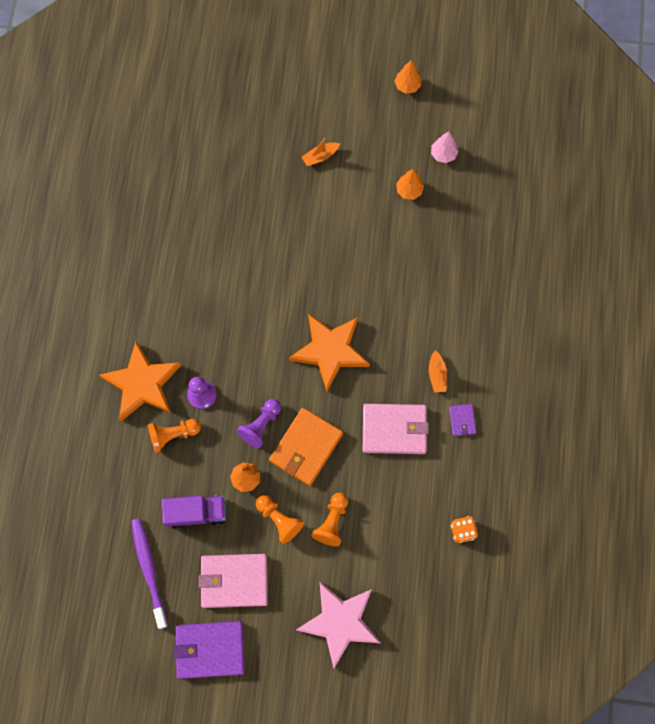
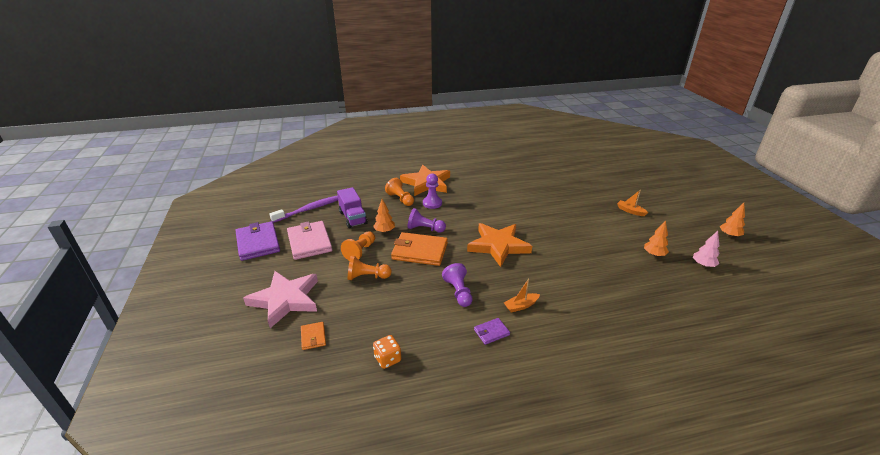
camera: 70 degrees right, 40 degrees down
(394, 429) = (458, 292): pink wallet -> purple pawn
(409, 598) = (313, 337): none -> orange wallet

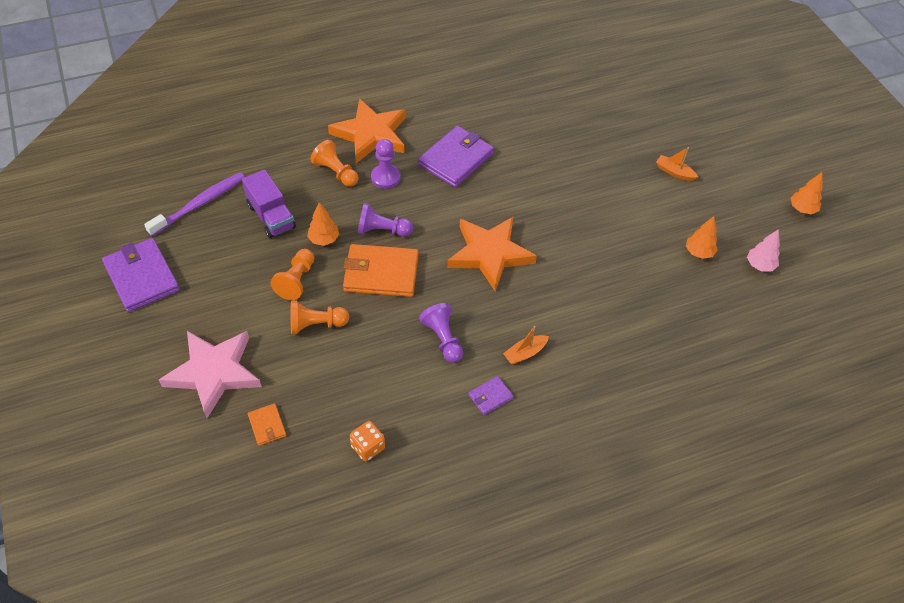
camera: 10 degrees left, 20 degrees up
(309, 242) = (218, 269): pink wallet -> none
(480, 197) = (456, 159): none -> purple wallet

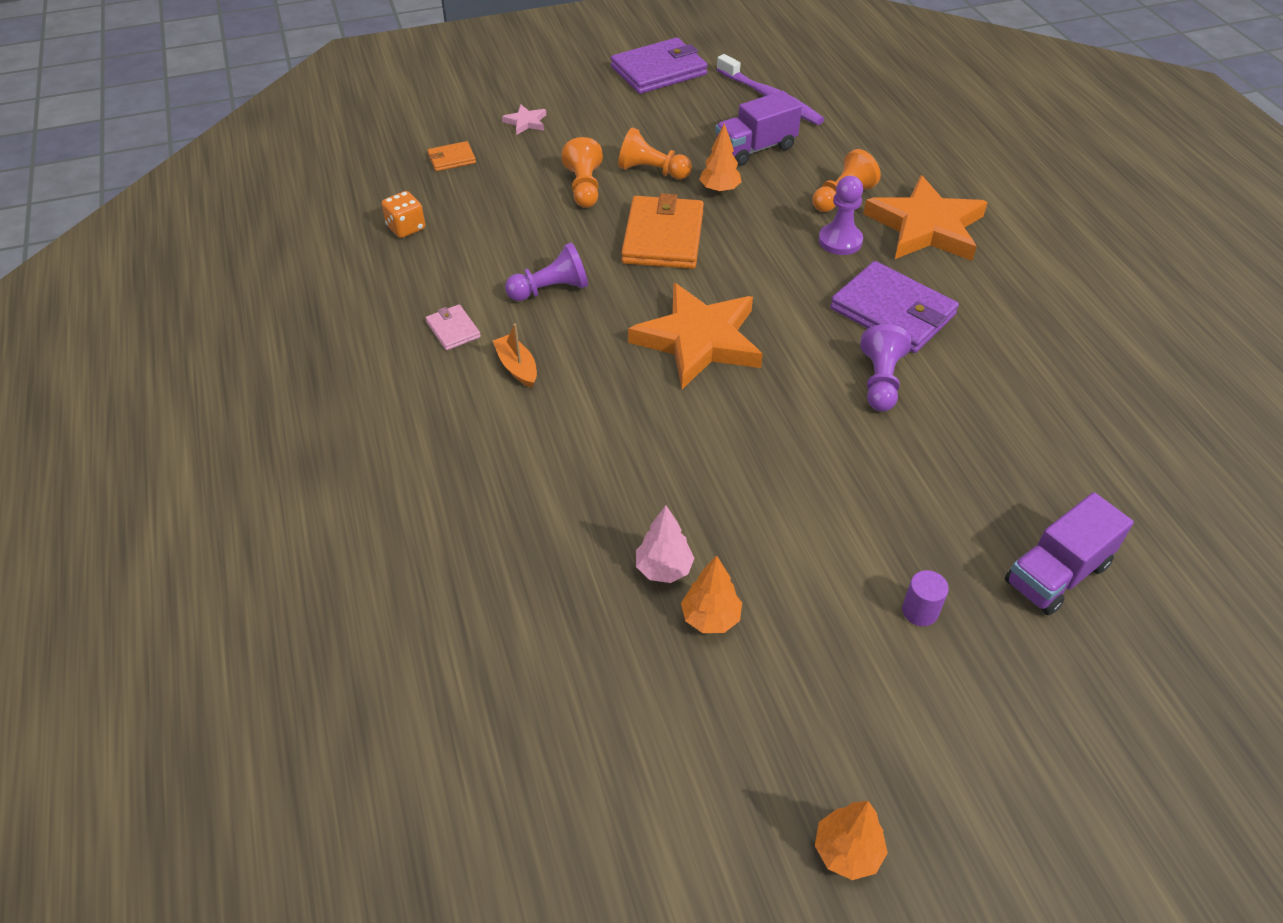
camera: 95 degrees right, 5 degrees down
(214, 373) = (526, 122): pink star -> pink star, size x0.42
(382, 230) = (738, 238): purple pawn -> purple pawn (880, 381)
(490, 396) = (453, 329): purple wallet -> pink wallet
(641, 122) = (1056, 574): none -> purple truck
(674, 172) = (920, 611): orange boat -> purple cylinder
(760, 265) = (679, 721): pink tree -> pink tree (664, 569)

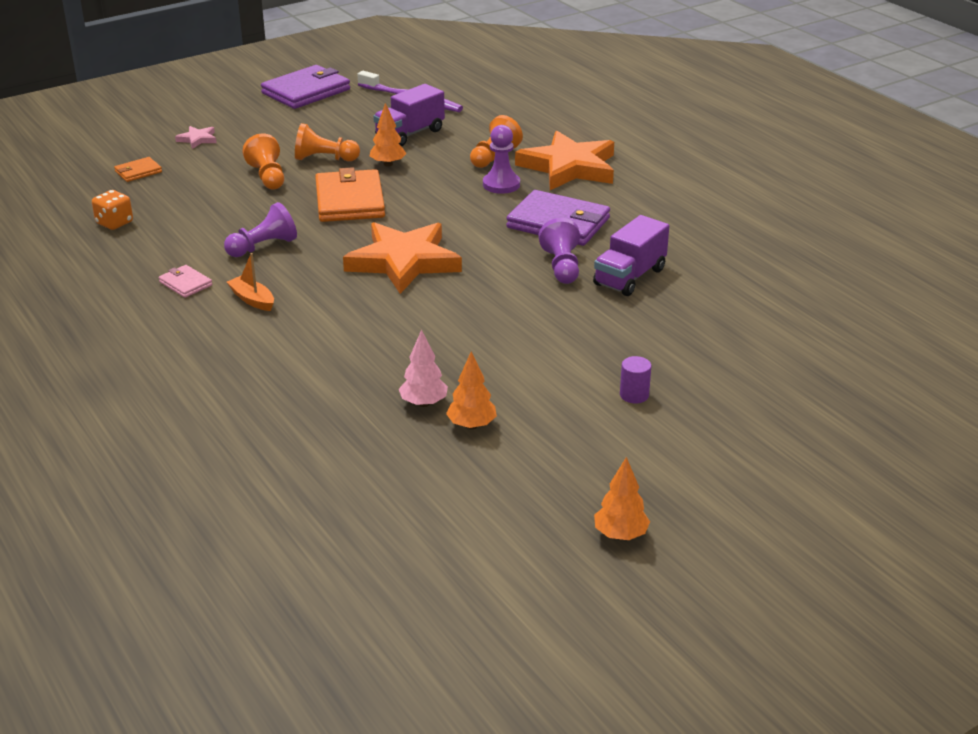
camera: 15 degrees left, 15 degrees down
(1056, 574) = (730, 358): purple truck -> purple truck (629, 277)

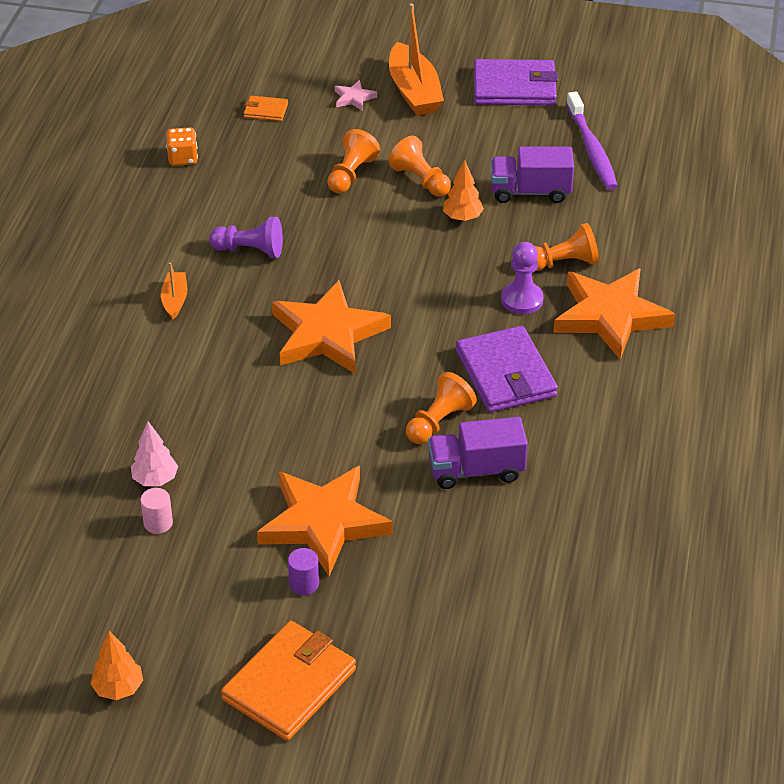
camera: 45 degrees right, 10 degrees up
(185, 284) = (152, 253): pink wallet -> none
(237, 119) = (414, 91): none -> orange boat
(349, 200) = (376, 241): orange wallet -> orange wallet (289, 684)
(471, 425) = (158, 523): orange tree -> pink cylinder
(562, 266) = (439, 422): purple pawn -> orange pawn
(585, 356) = (323, 522): none -> orange star

